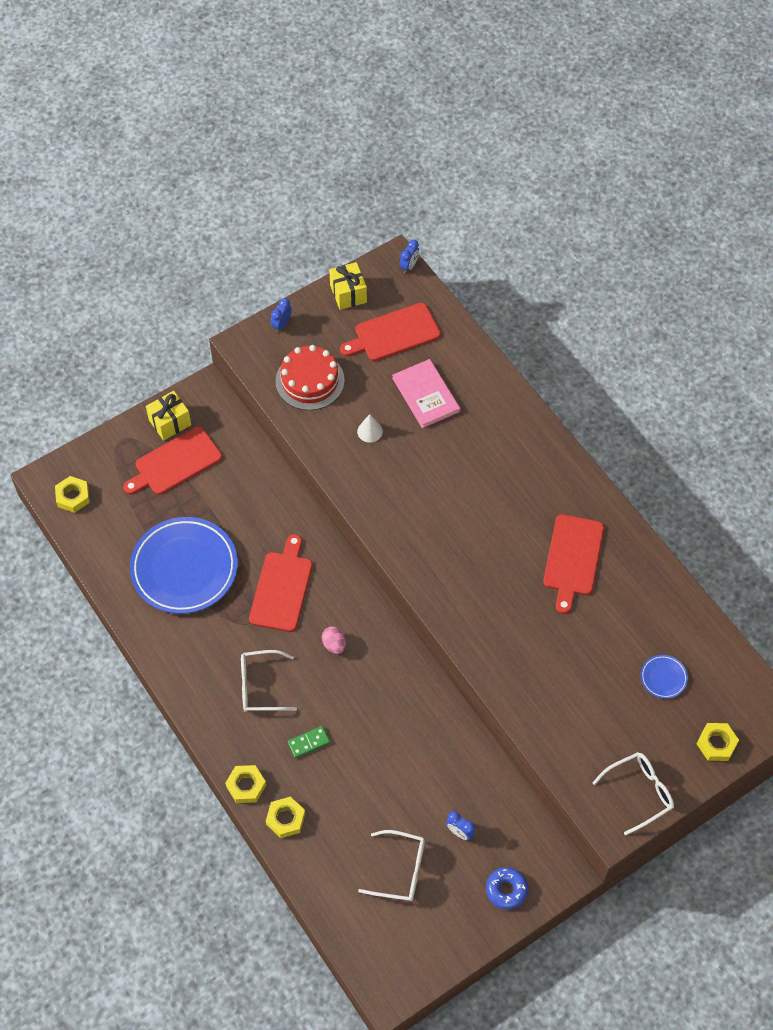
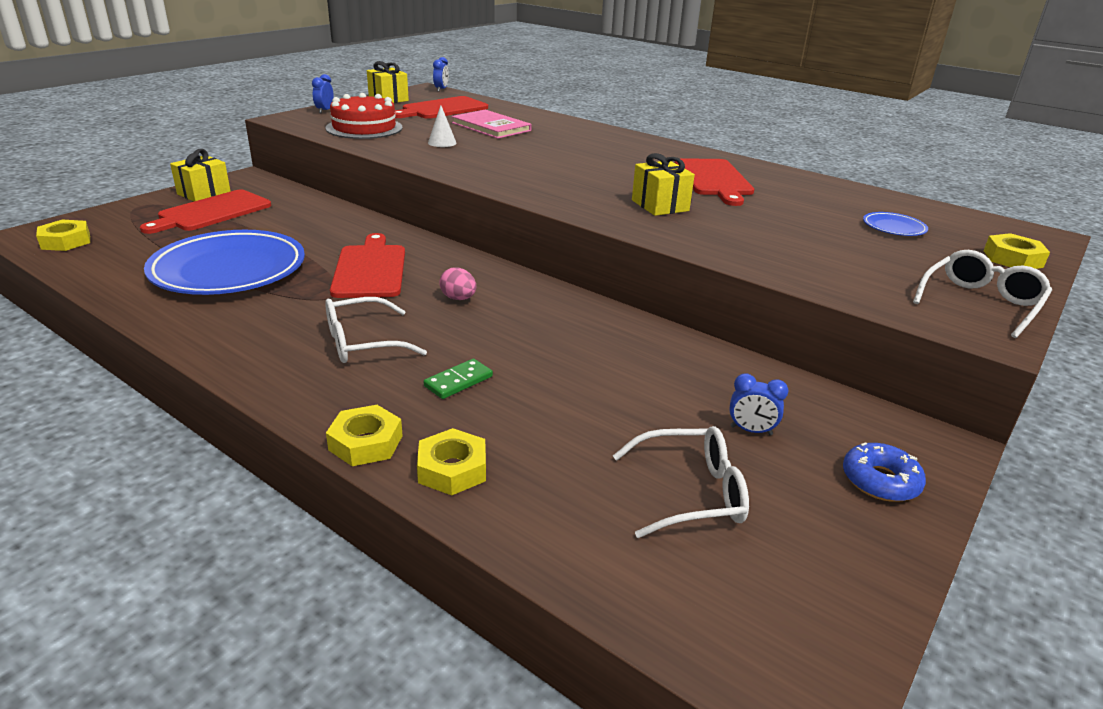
camera: 20 degrees left, 30 degrees down
(501, 601) = (660, 205): none -> yellow gift

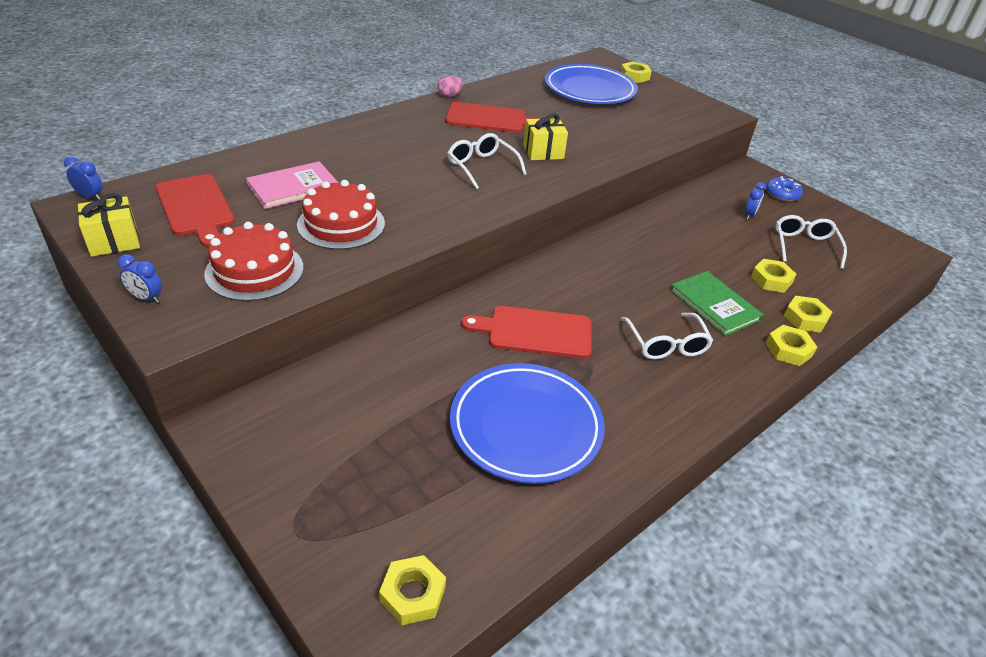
camera: 80 degrees left, 10 degrees up
(204, 193) = (270, 466): yellow gift -> none
(211, 212) = (348, 453): red cutting board -> none
(442, 143) = (341, 224): white cone -> red cake
(458, 298) = (595, 290): pink egg -> pink egg (449, 96)
(458, 381) = (714, 305): green domino -> green book
(550, 440) = (771, 280): none -> yellow nut
(893, 228) = (589, 90): blue plate -> blue plate, size x2.42
(980, 303) = (691, 104): white glasses -> white glasses (482, 167)

